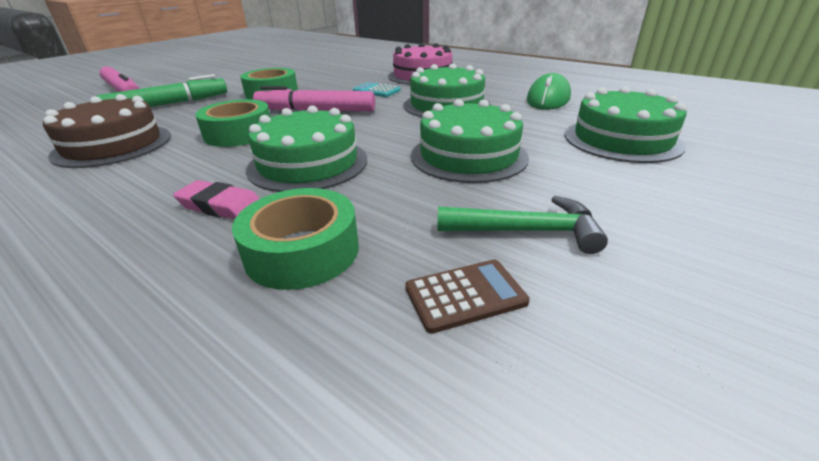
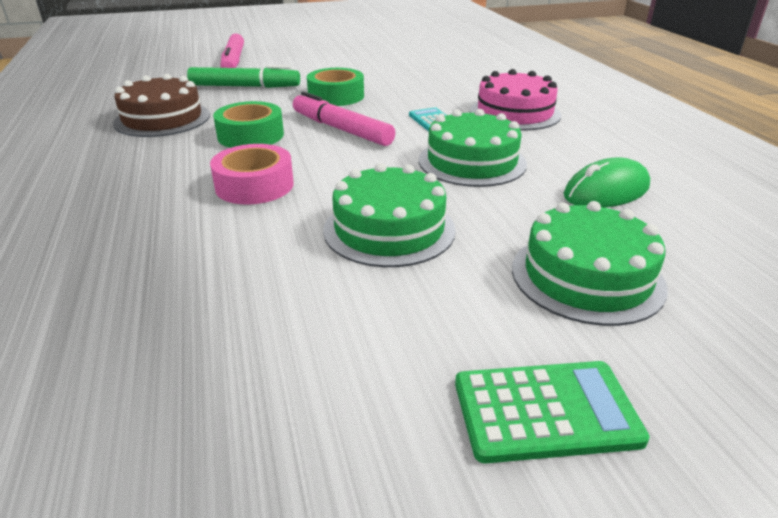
camera: 35 degrees right, 0 degrees up
(221, 206) = (153, 200): pink eraser -> none
(302, 251) = (147, 258): green tape -> none
(308, 164) = (254, 185): green cake -> pink tape
(465, 295) = (184, 342): brown calculator -> none
(527, 231) = (307, 321): green hammer -> none
(743, 211) = (545, 411): none -> green calculator

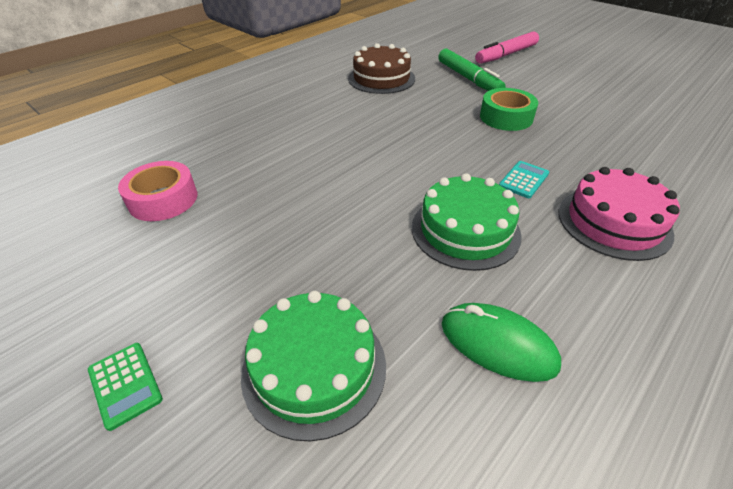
camera: 60 degrees right, 10 degrees up
(250, 135) = (393, 116): green tape -> none
(254, 185) = (325, 148): pink tape -> pink tape (163, 199)
(341, 129) = (447, 144): pink marker -> none
(389, 229) = (312, 227): green cake -> none
(545, 411) = (125, 384): green calculator -> green calculator, size x0.64

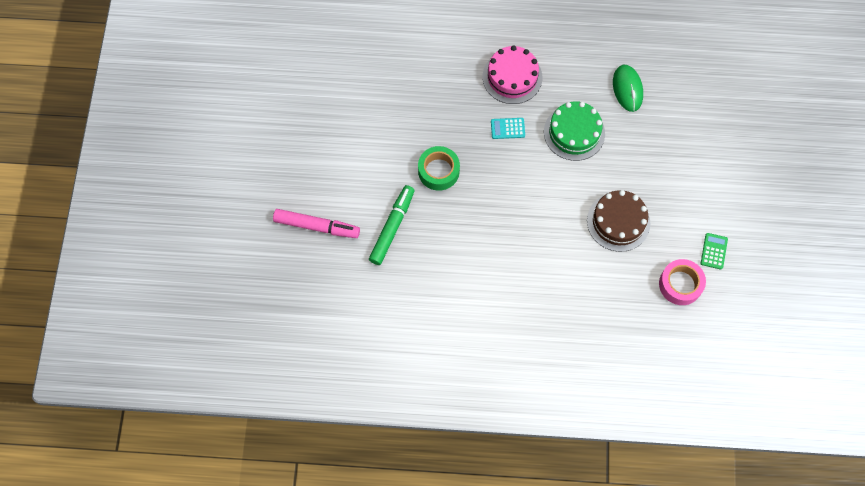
camera: 130 degrees left, 25 degrees up
(125, 384) = (752, 189): green calculator -> green calculator (714, 251)
(314, 367) = (691, 138): green cake -> none
(381, 78) = (443, 288): brown cake -> brown cake (618, 222)

